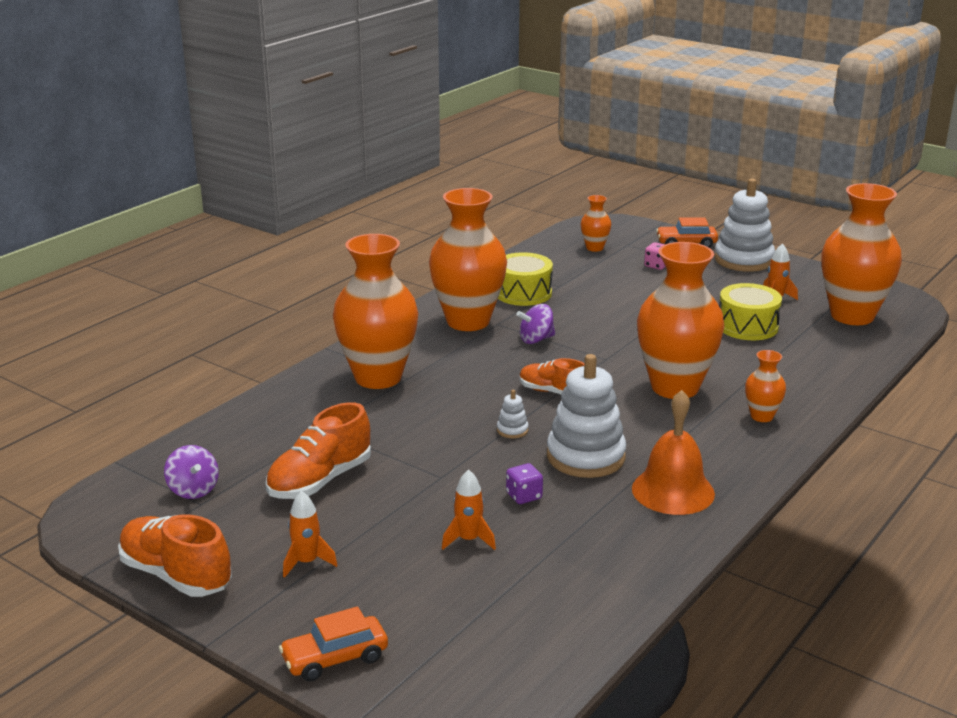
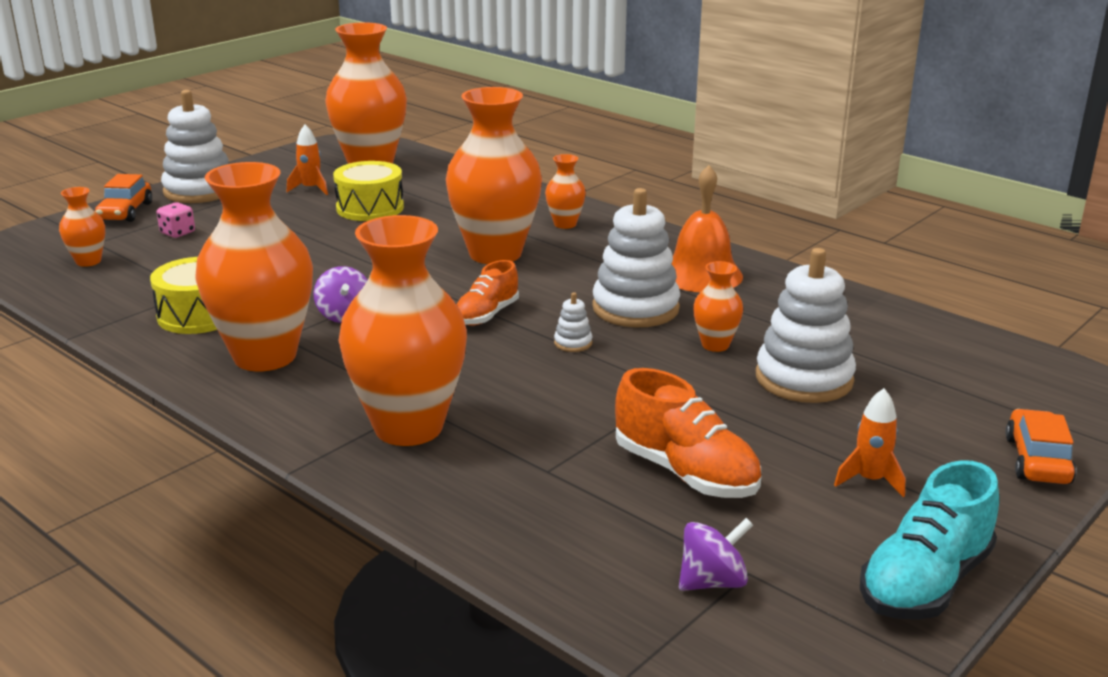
camera: 85 degrees left, 0 degrees up
(176, 575) = (925, 582): orange shoe -> turquoise shoe
(335, 658) = (1037, 460): orange car -> orange car turned 150 degrees counterclockwise
(468, 540) = (804, 379): orange rocket -> white stacking toy
(524, 496) = (715, 345): purple dice -> orange vase

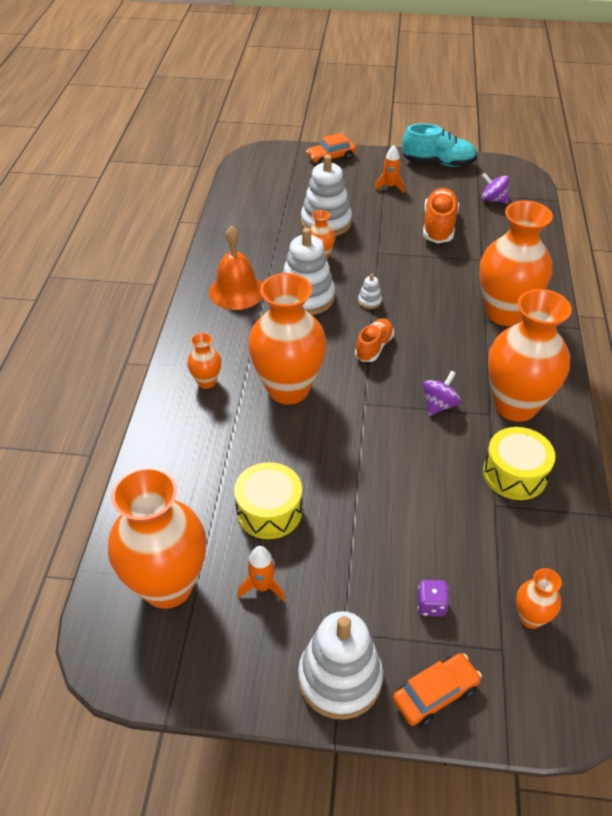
camera: 125 degrees left, 20 degrees up
(177, 233) = (431, 605): pink dice -> purple dice
(486, 315) = (374, 347): orange shoe -> orange shoe turned 60 degrees counterclockwise

